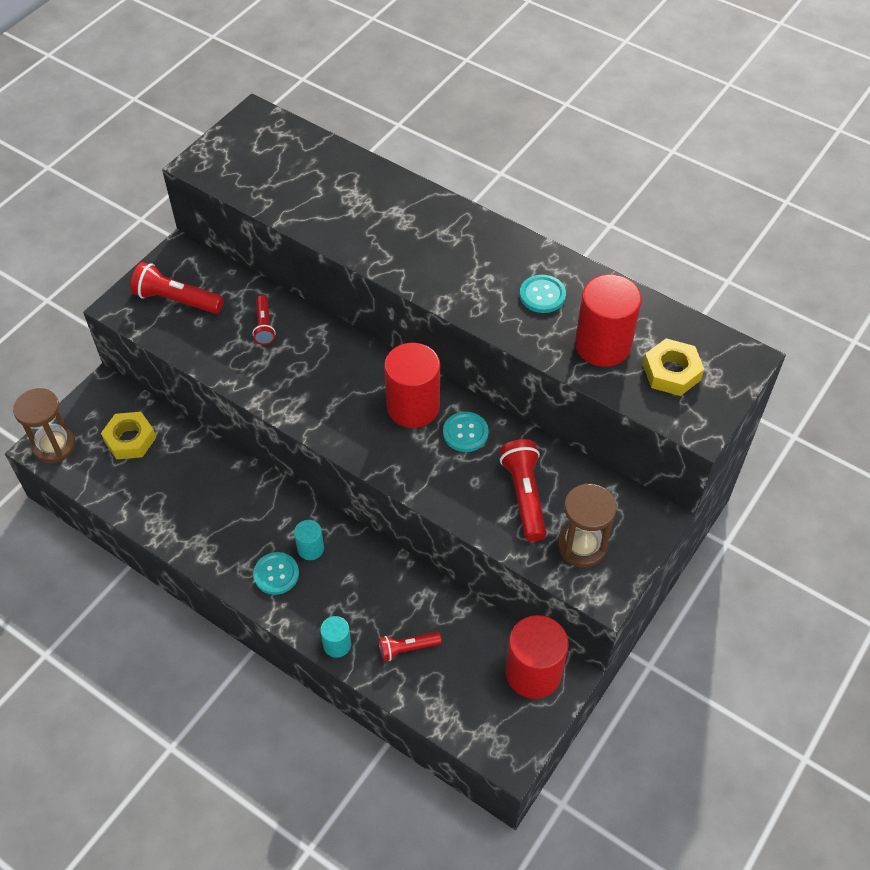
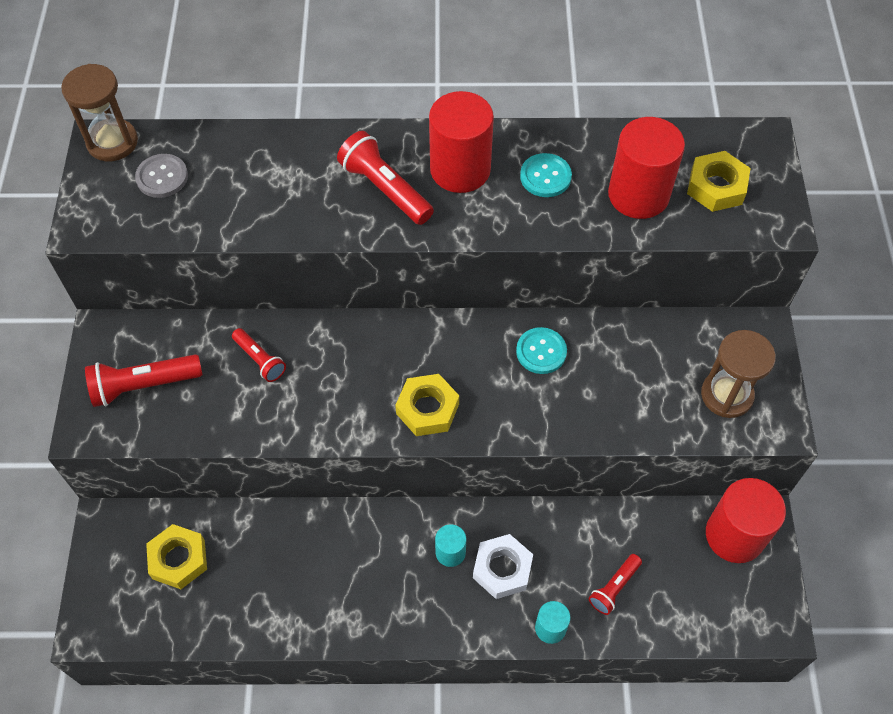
camera: 35 degrees left, 5 degrees up
(54, 446) = (101, 618): brown hourglass -> brown hourglass (112, 142)
(274, 158) = (162, 177): none -> grey button
(276, 574) = (439, 599): turquoise button -> none
(337, 583) = (502, 569): none -> white nut
(349, 423) = (427, 409): none -> yellow nut
(413, 407) = (473, 355): red cylinder -> red cylinder (460, 169)
(524, 495) = (641, 379): red flashlight -> red flashlight (385, 189)

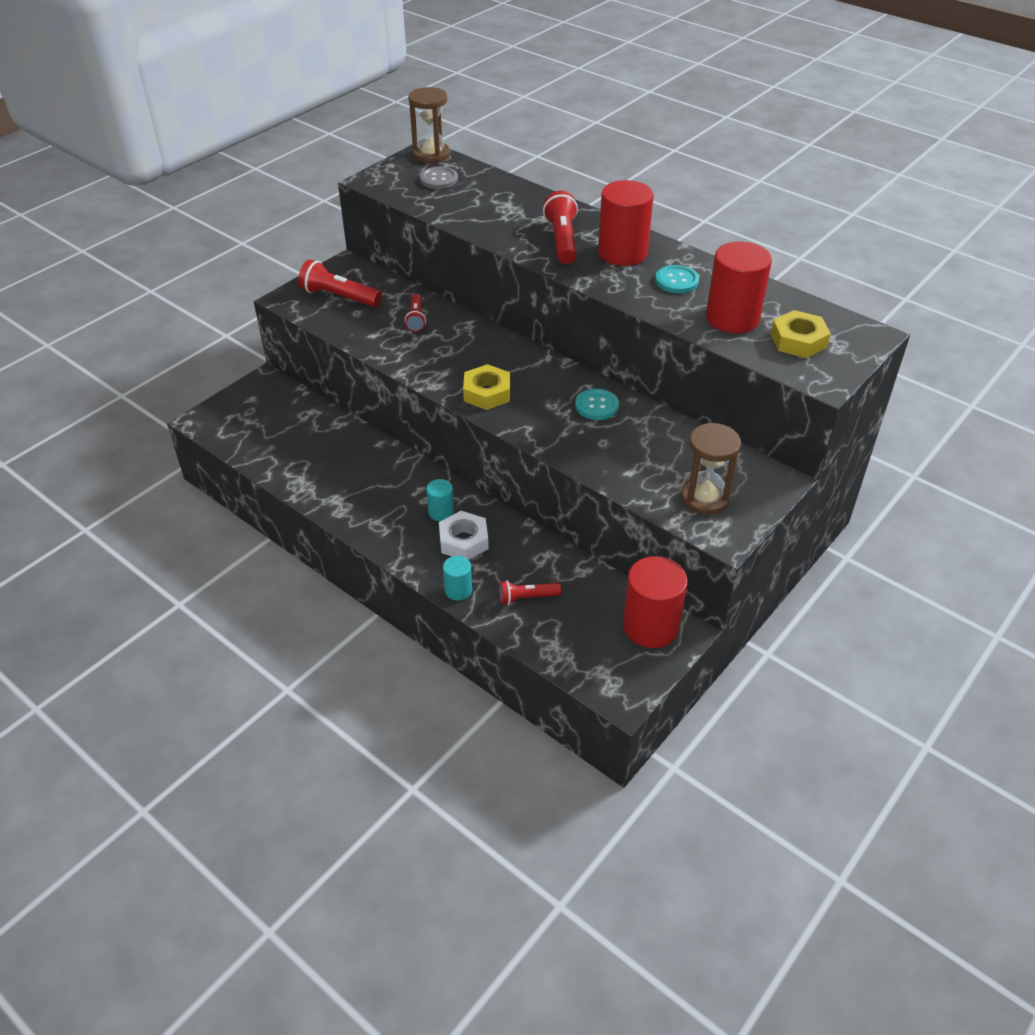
camera: 40 degrees right, 15 degrees down
(178, 559) = (283, 419): yellow nut -> none

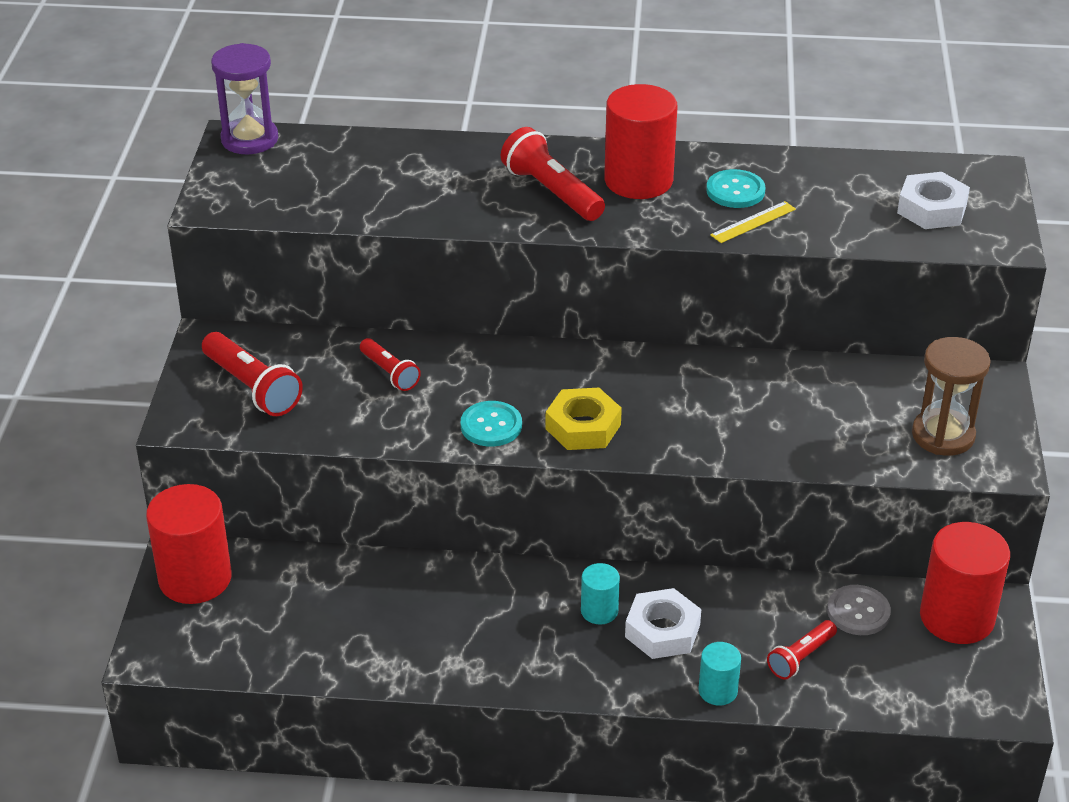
camera: 35 degrees left, 5 degrees down
(339, 297) = (252, 387): red flashlight -> red flashlight turned 120 degrees counterclockwise
(431, 154) = (249, 139): brown hourglass -> purple hourglass
(439, 179) = (302, 170): grey button -> grey button (858, 612)
(596, 406) = (722, 384): turquoise button -> turquoise button (491, 426)
(665, 303) = (753, 222): none -> yellow ruler
(732, 318) = (841, 211): red cylinder -> red cylinder (195, 578)
(798, 340) = (931, 209): yellow nut -> white nut

